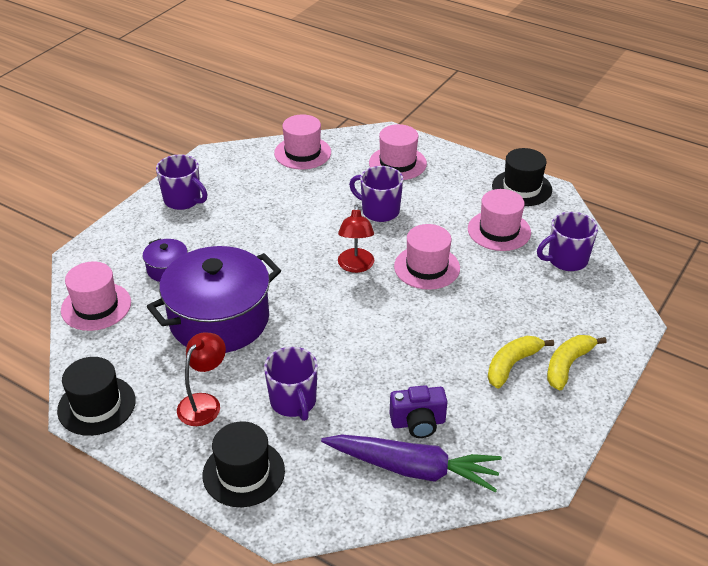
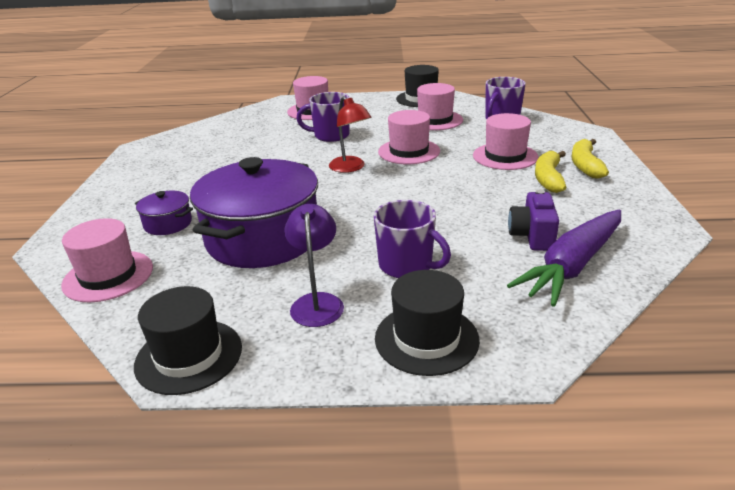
camera: 30 degrees left, 10 degrees down
(183, 200) = (138, 178): purple mug -> none
(204, 403) = (317, 302): red lamp -> purple lamp
(302, 153) = (226, 125): pink hat -> pink hat (505, 156)
(413, 468) = (572, 266): purple carrot -> purple carrot turned 150 degrees clockwise
(418, 423) = (532, 236): purple camera -> purple camera turned 135 degrees clockwise

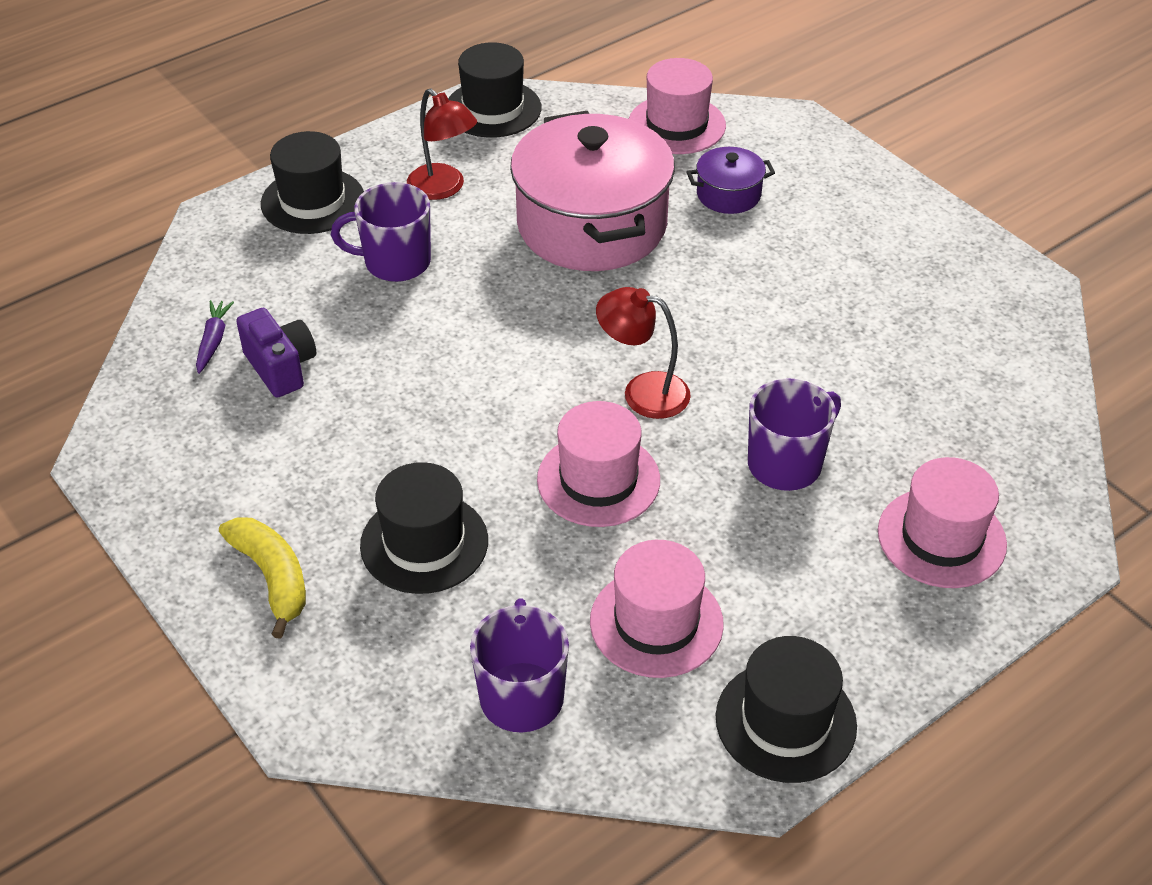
camera: 140 degrees right, 15 degrees up
(263, 238) = (592, 225): purple pot -> pink pot
(317, 302) = (443, 188): purple lamp -> red lamp
(505, 156) = (424, 543): pink hat -> black hat
(548, 178) = (317, 507): yellow banana -> none
(572, 266) = (213, 341): purple carrot -> purple carrot, size x0.42

